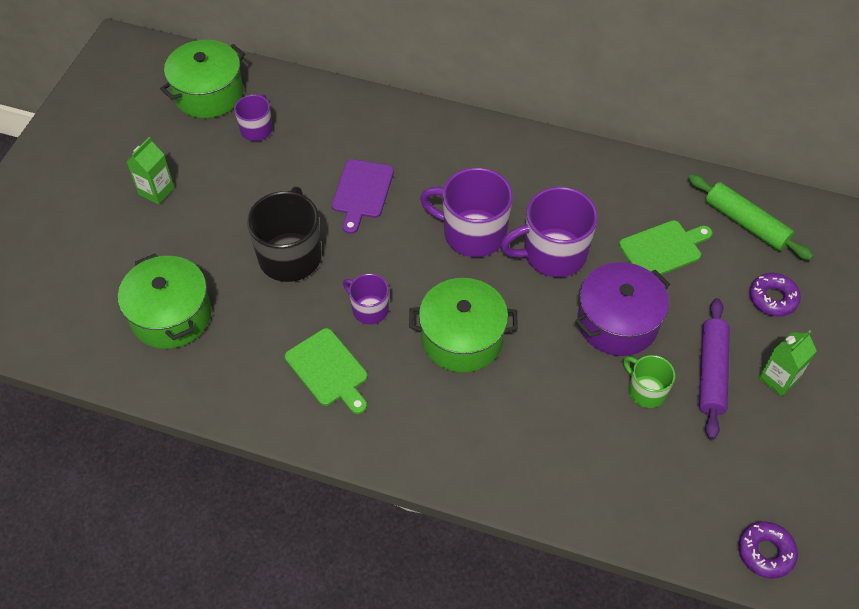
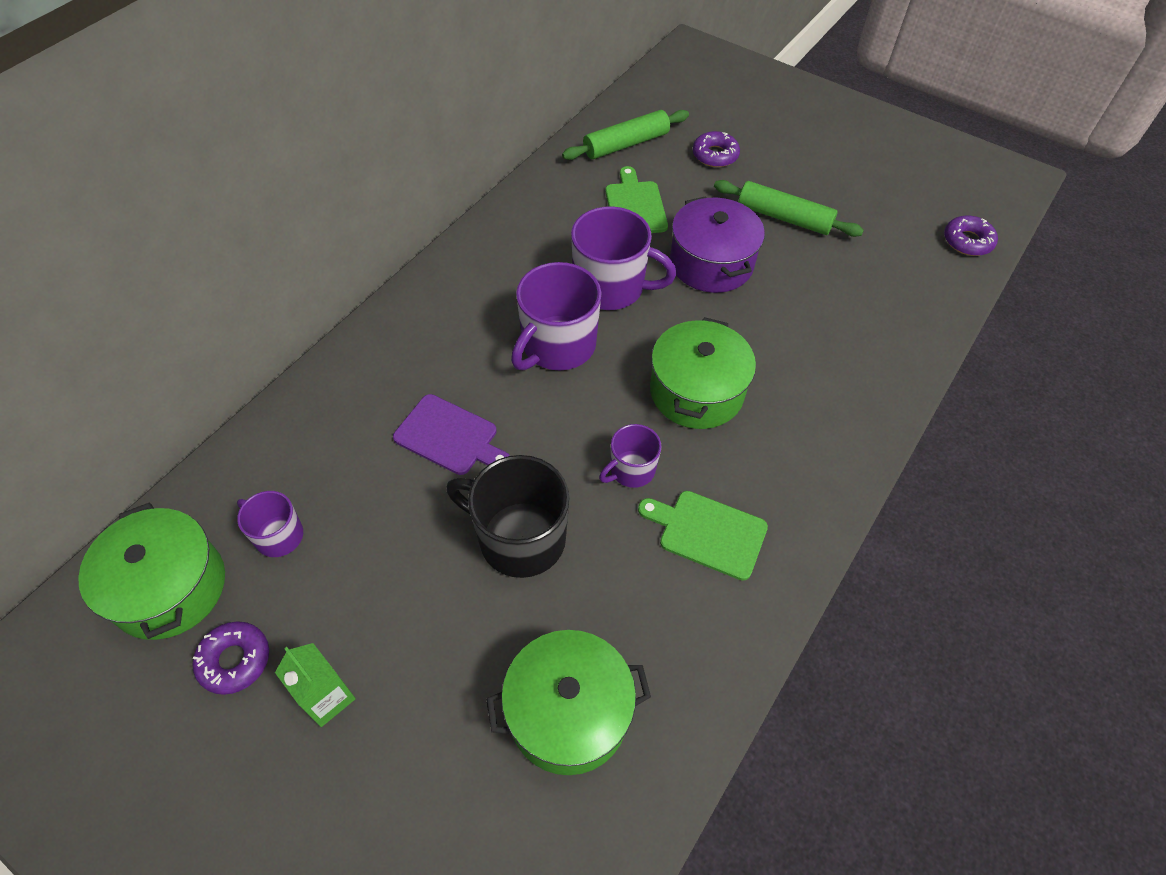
camera: 75 degrees left, 0 degrees up
(170, 140) = (234, 660): none -> purple donut
(328, 370) = (707, 532): green cutting board -> green cutting board turned 135 degrees counterclockwise
(552, 254) = (611, 287): purple mug -> purple mug turned 75 degrees counterclockwise
(646, 390) = (794, 266): green mug -> none
(711, 372) = (784, 217): purple rolling pin -> green rolling pin
(778, 379) = (800, 179): green carton -> none

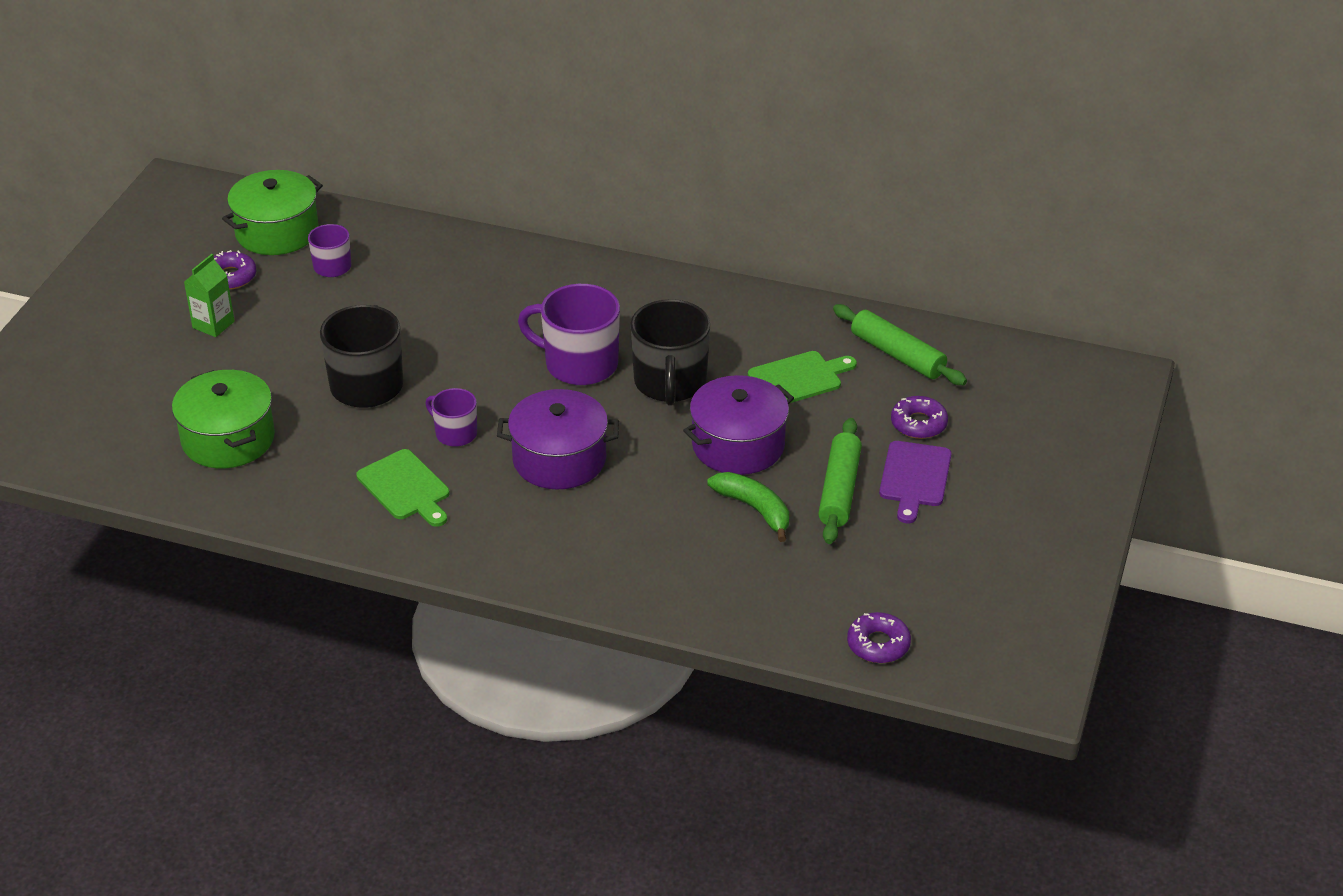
camera: 75 degrees right, 15 degrees down
(450, 437) = (453, 326): purple cutting board -> purple cutting board (914, 478)
(611, 287) = (670, 383): purple mug -> black mug
(696, 391) = (559, 459): green pot -> purple pot
(707, 532) = (405, 488): green cutting board -> green cutting board turned 135 degrees clockwise
(797, 273) = (754, 509): none -> green banana

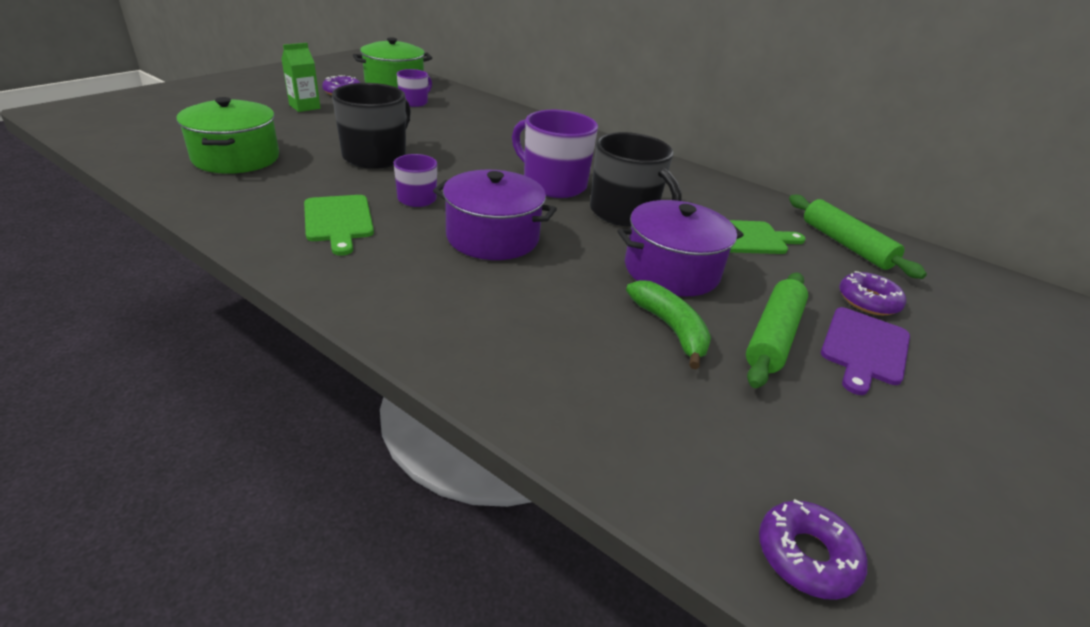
camera: 15 degrees right, 5 degrees down
(670, 383) = (625, 213): black mug -> black mug turned 60 degrees counterclockwise

